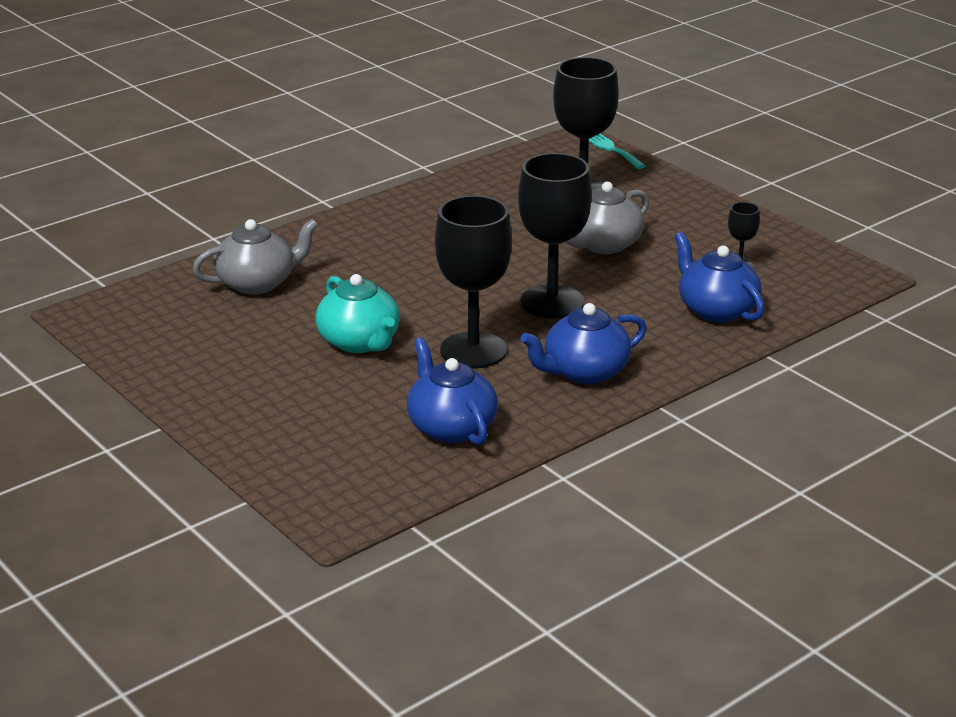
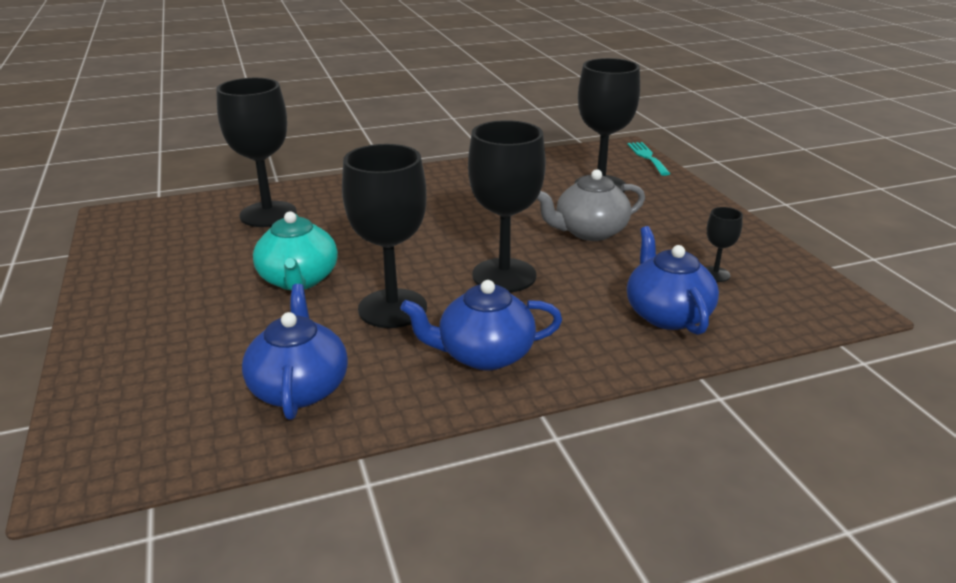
camera: 20 degrees right, 0 degrees up
(257, 283) = (268, 214): grey teapot -> black goblet

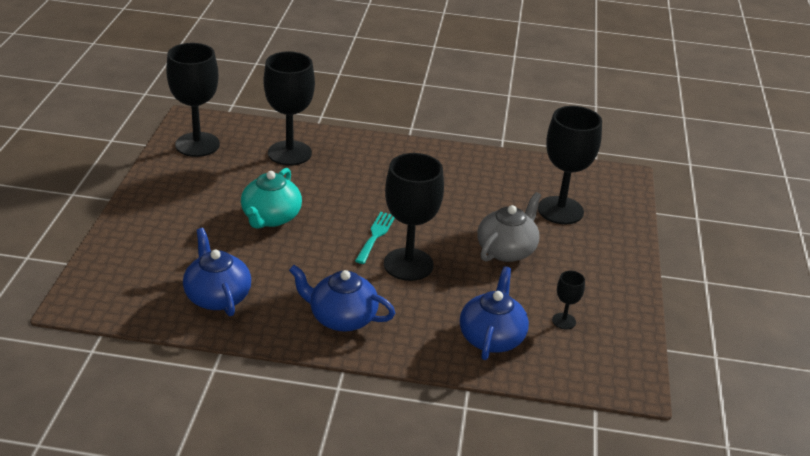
camera: 25 degrees right, 5 degrees up
(300, 387) = (217, 296): blue teapot -> blue teapot turned 45 degrees counterclockwise
(392, 308) = (313, 262): black goblet -> black goblet (197, 144)
(589, 232) = (507, 250): grey teapot -> grey teapot turned 120 degrees clockwise
(647, 157) = (634, 194): turquoise fork -> turquoise fork (376, 235)

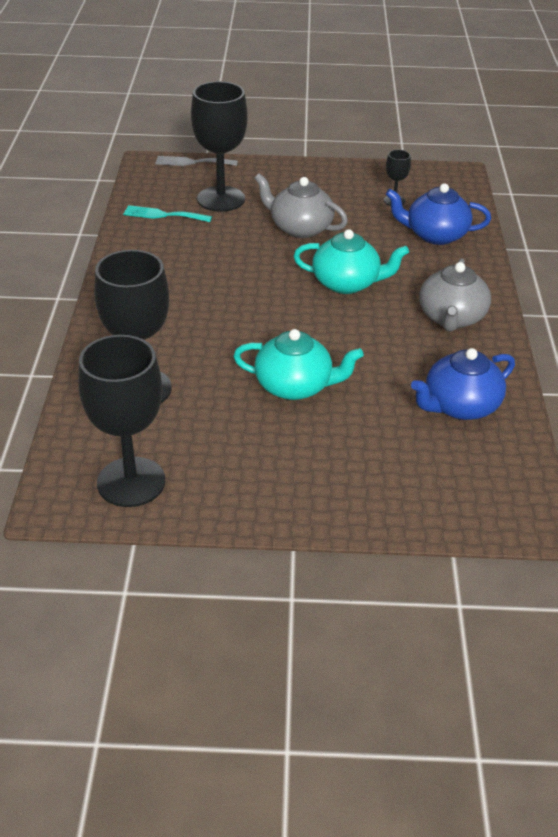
camera: 95 degrees left, 5 degrees up
(341, 318) = (451, 318): blue teapot -> grey teapot
(376, 235) = (303, 307): turquoise fork -> turquoise fork (163, 215)
(408, 264) = (347, 283): black goblet -> turquoise teapot
(632, 200) = (192, 162): none -> grey fork

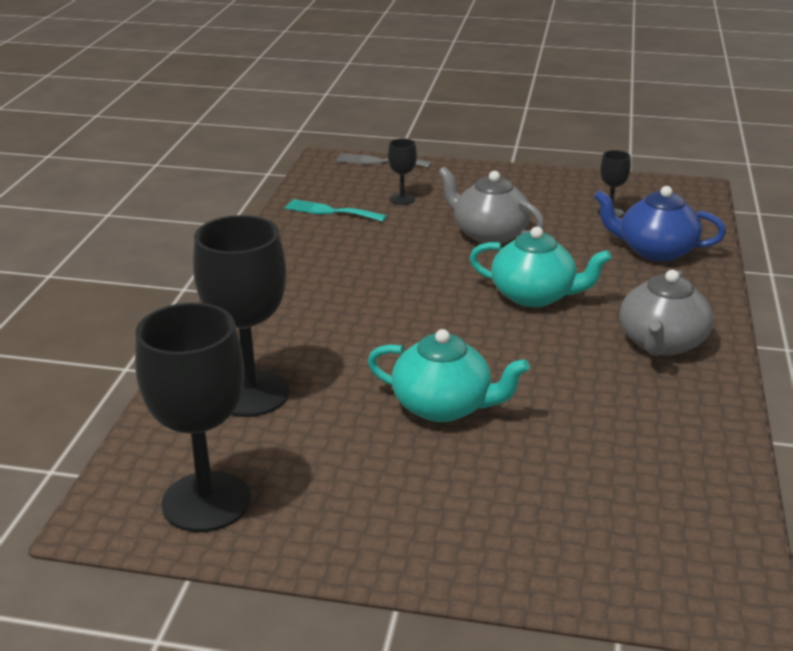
camera: 10 degrees right, 10 degrees down
(221, 199) = (402, 199): black goblet -> black goblet, size x0.45
(459, 406) = (656, 448): blue teapot -> none

